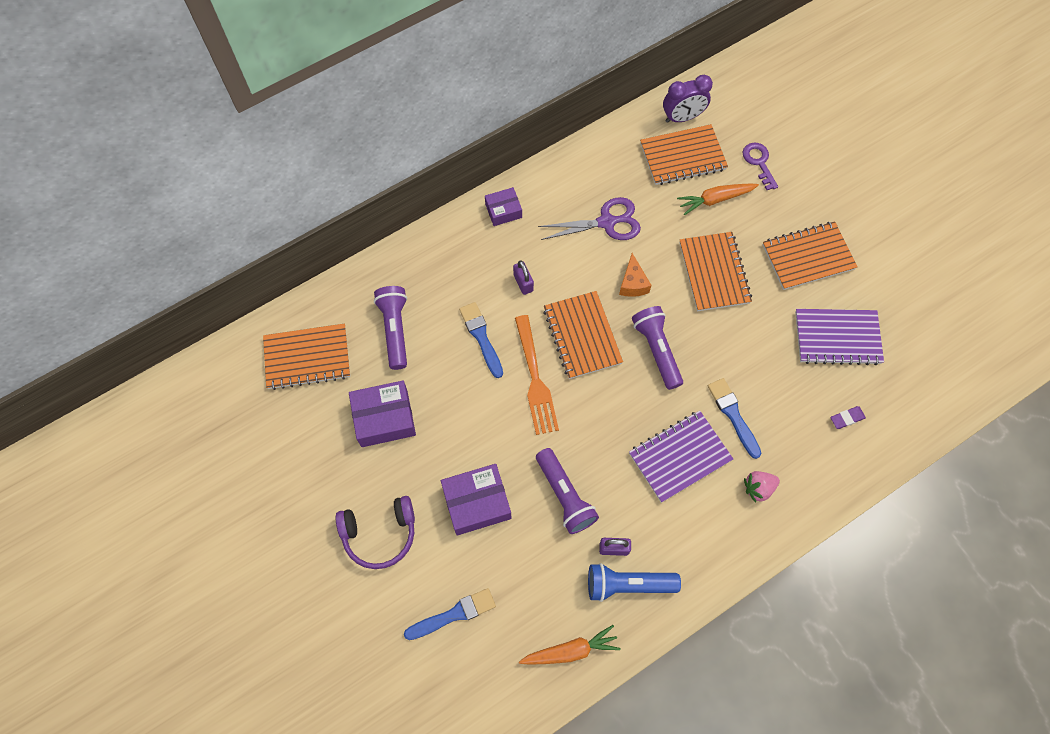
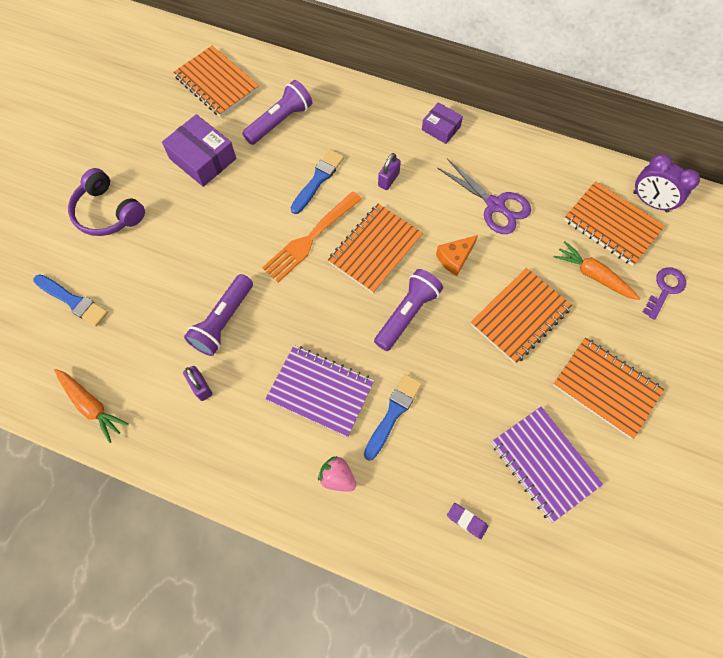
camera: 55 degrees right, 0 degrees up
(477, 503) = (175, 261): purple box -> none
(628, 584) = (176, 417): blue flashlight -> none

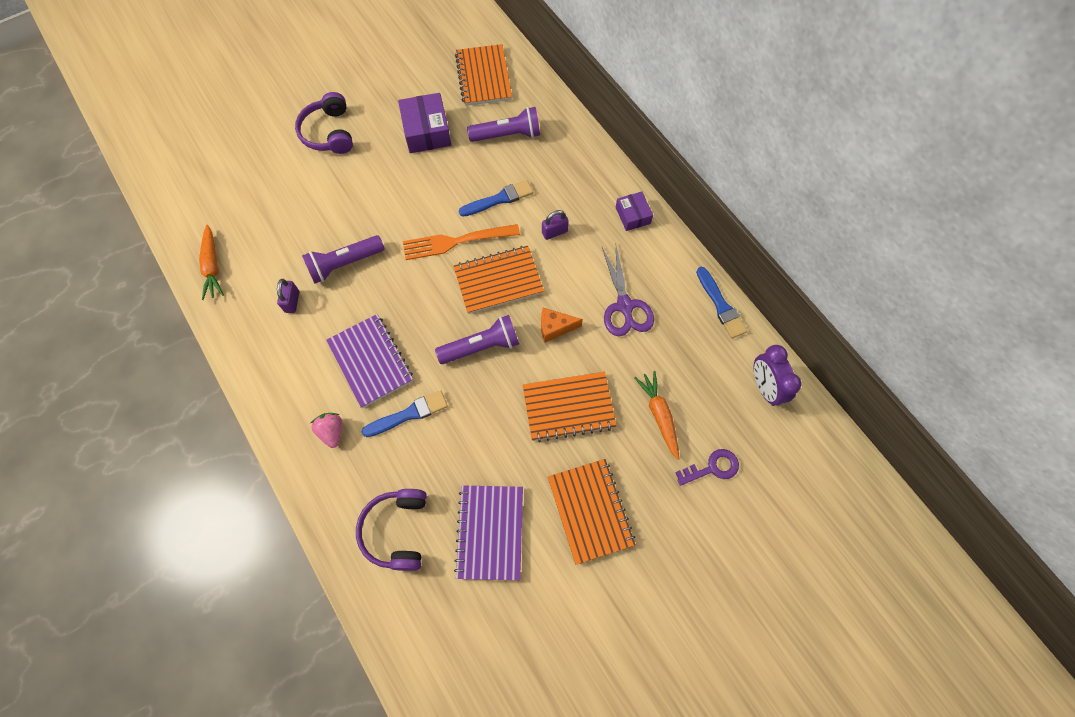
camera: 35 degrees right, 0 degrees up
(73, 301) = (257, 184): blue brush -> blue brush (720, 305)
(467, 521) = (397, 531): purple eraser -> purple headphones
(611, 225) = (712, 385): orange notebook -> none

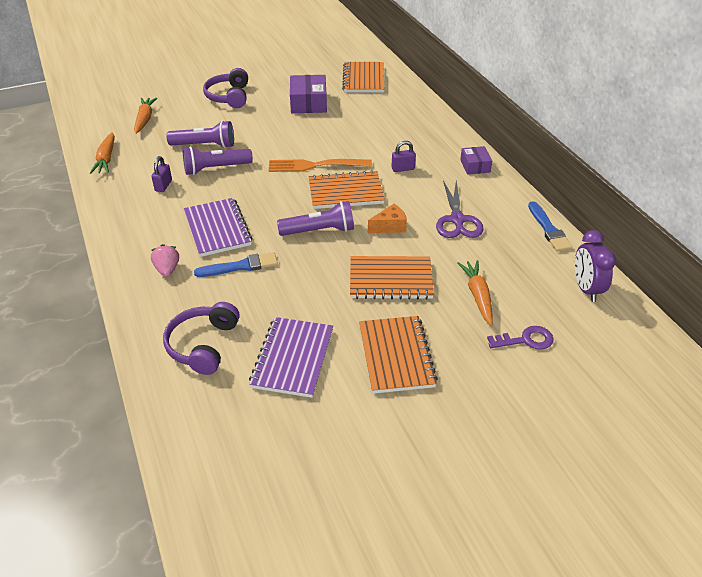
camera: 10 degrees right, 25 degrees down
(238, 189) = (145, 119): none -> orange carrot
(499, 199) = (359, 145): blue brush -> none
(507, 135) = (375, 111): purple flashlight -> purple flashlight (205, 145)
(555, 328) = (390, 226): orange cheese -> orange cheese turned 150 degrees clockwise

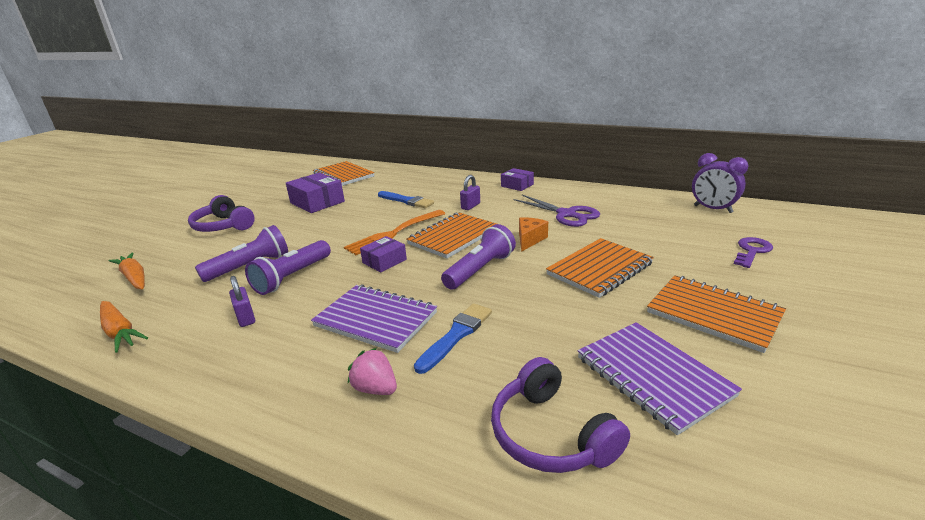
camera: 40 degrees left, 15 degrees down
(277, 187) = (384, 261): none -> purple box
(477, 296) = (671, 245): orange carrot -> none
(548, 229) = (628, 193): blue brush -> blue brush (406, 201)

